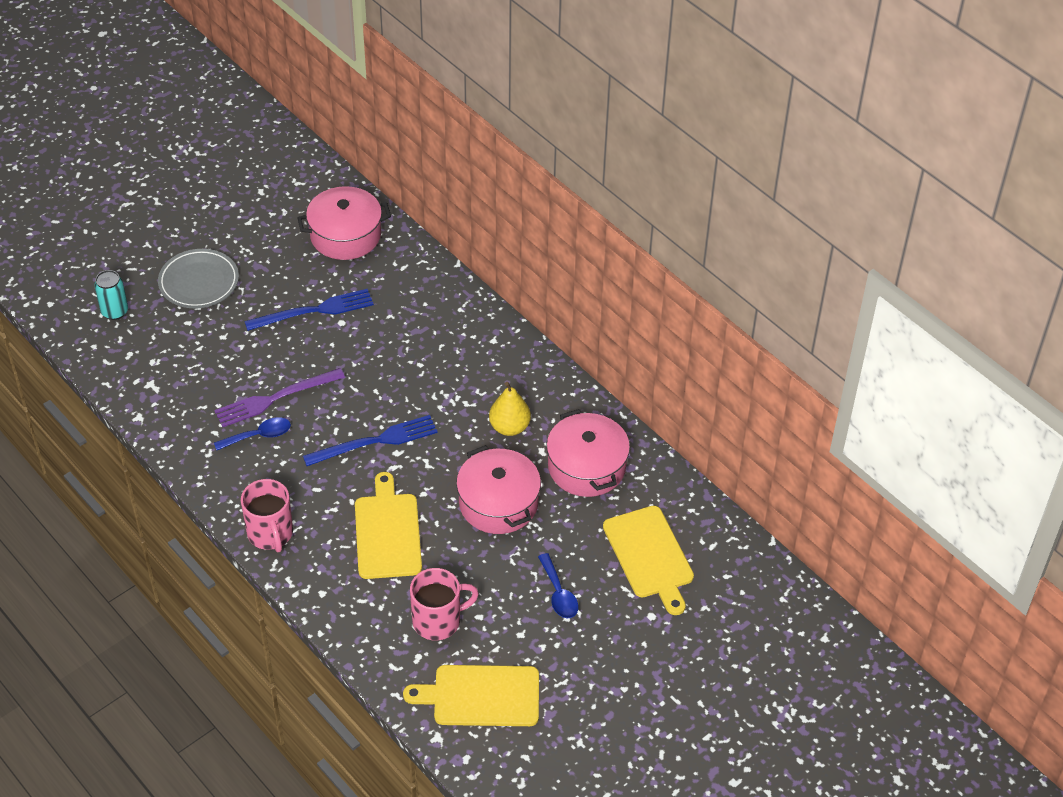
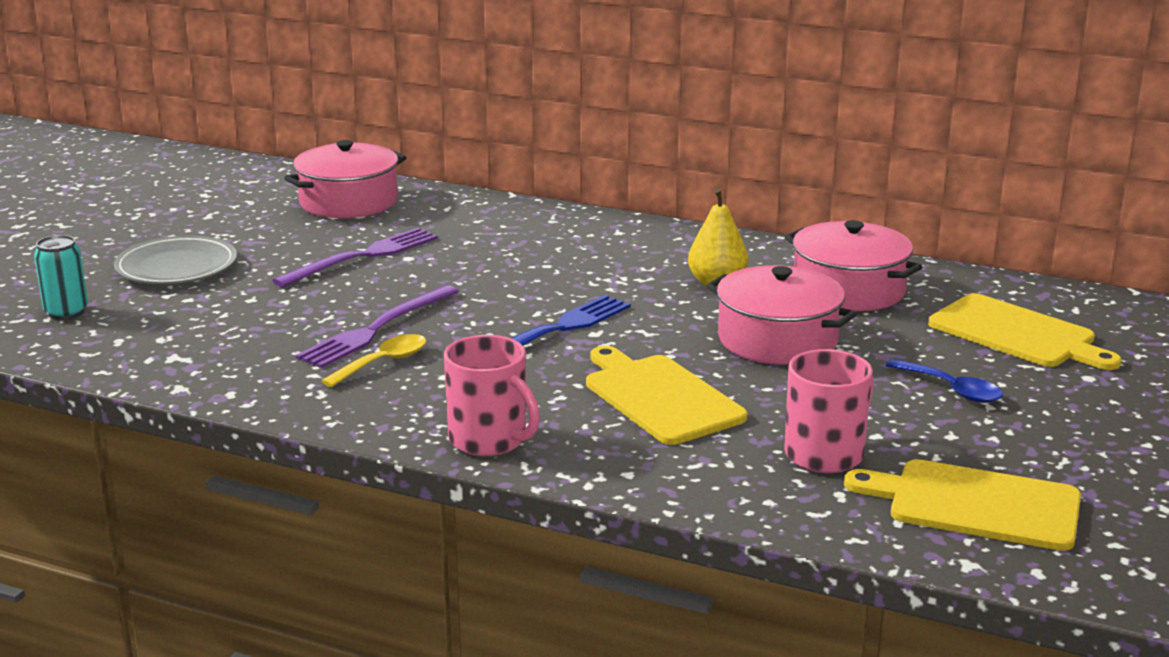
camera: 25 degrees left, 25 degrees down
(259, 436) = (383, 362): blue spoon -> yellow spoon
(314, 311) = (362, 257): blue fork -> purple fork
(481, 696) = (976, 505): yellow cutting board -> yellow cutting board turned 45 degrees clockwise

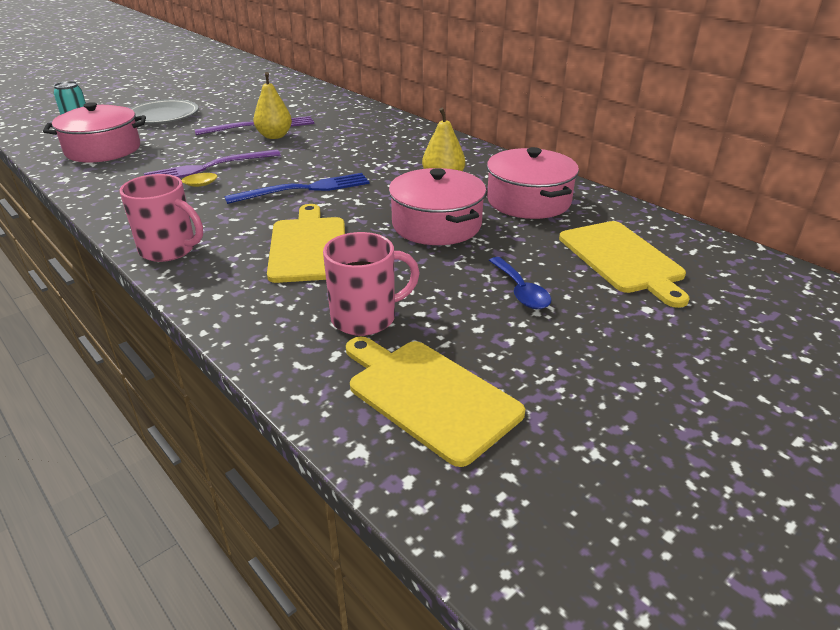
camera: 25 degrees right, 10 degrees up
(348, 202) = (296, 97): pink pot -> pink pot (103, 150)
(405, 267) = (274, 136): none -> yellow pear
(489, 440) = (169, 249): pink mug -> pink mug turned 45 degrees counterclockwise

